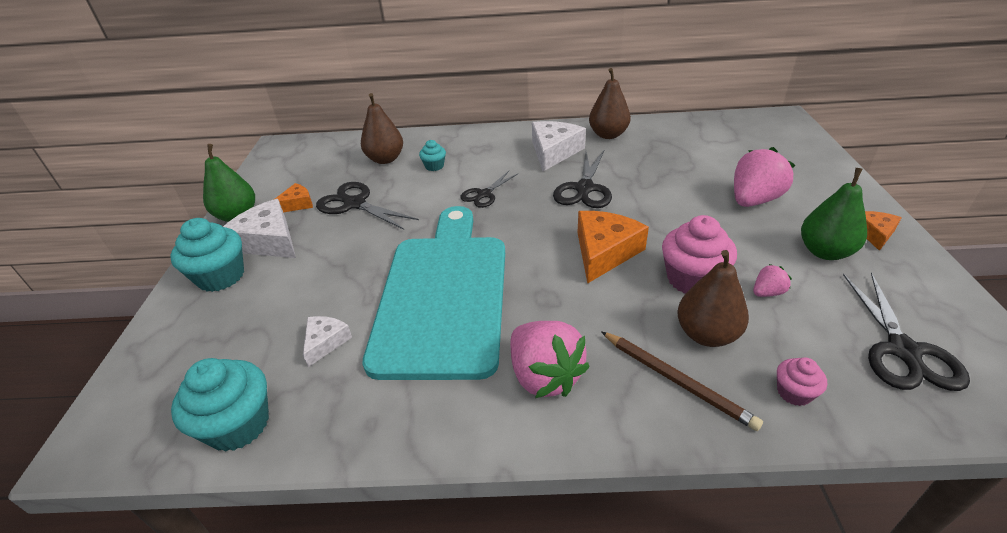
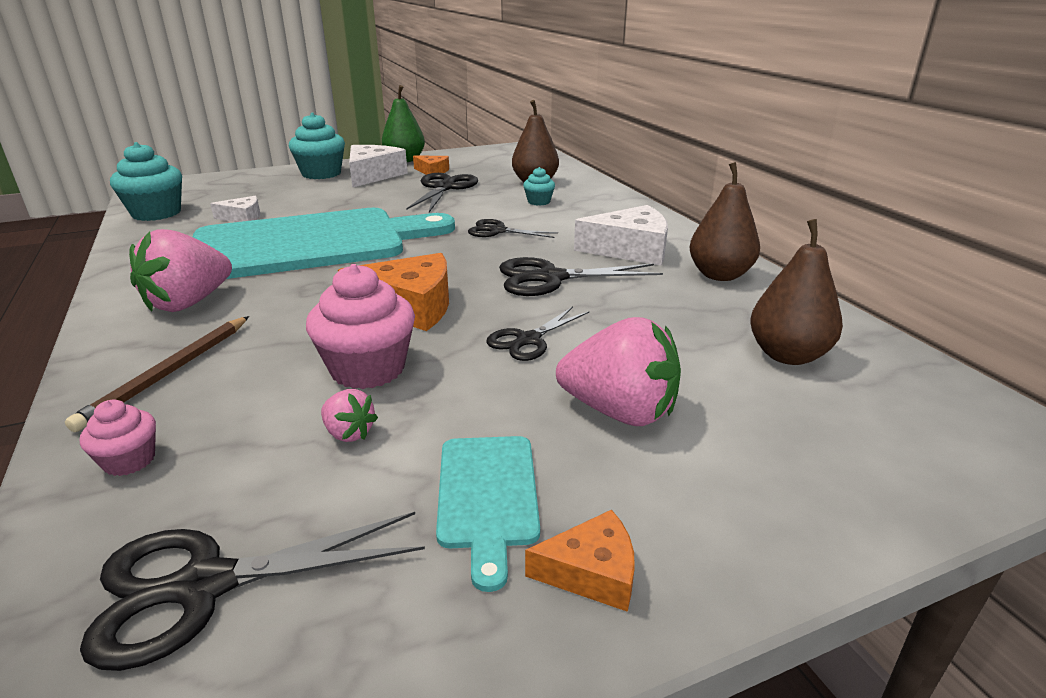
camera: 65 degrees right, 10 degrees down
(670, 212) = (528, 340): none -> black scissors
(706, 334) = (251, 387): brown pear -> brown pear (787, 355)
(824, 252) = (487, 496): green pear -> turquoise cutting board

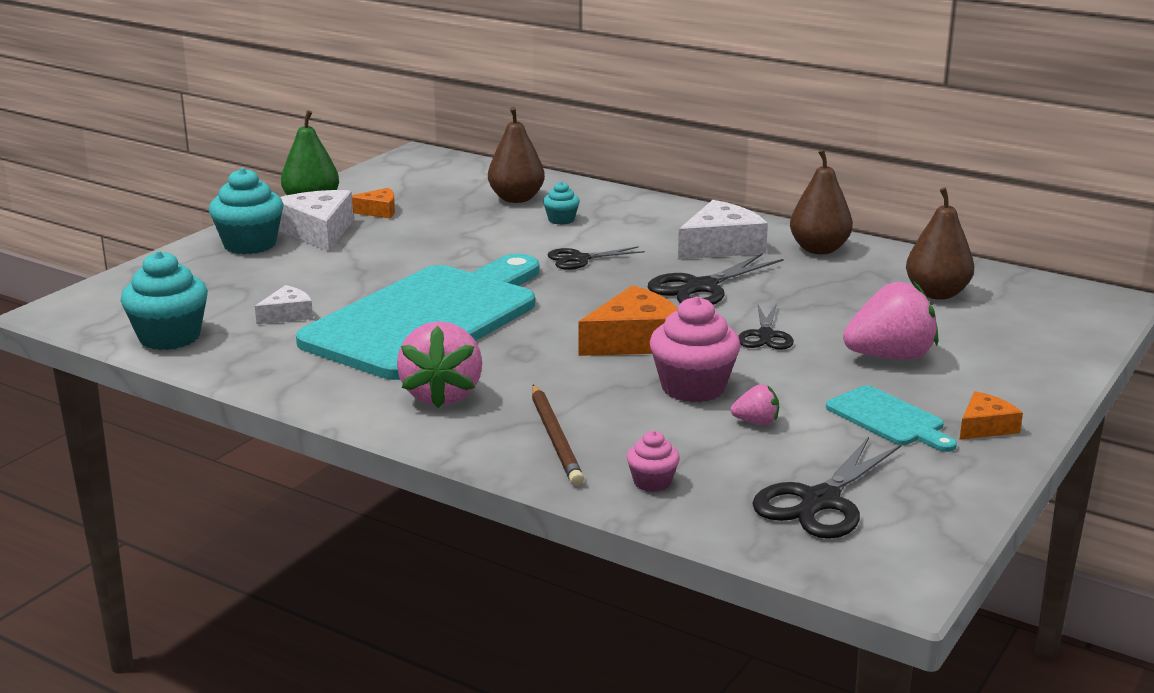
camera: 35 degrees left, 5 degrees down
(444, 188) = (434, 228): black scissors -> none

